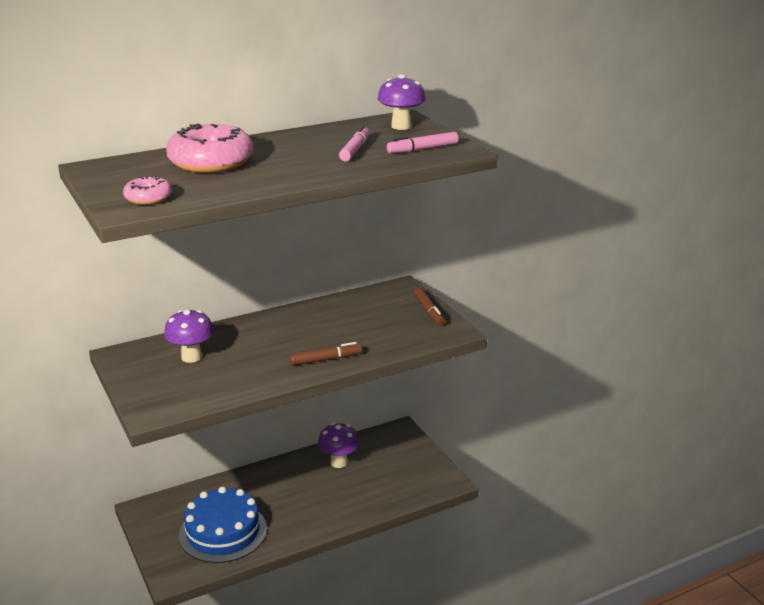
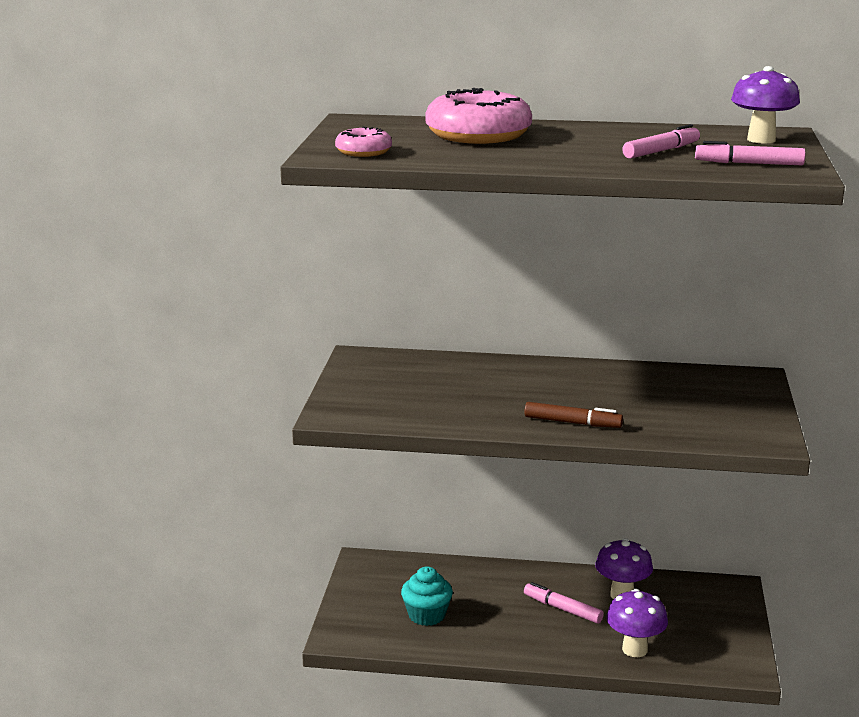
camera: 35 degrees right, 5 degrees down
(191, 357) = (428, 378): purple mushroom -> purple mushroom (634, 649)
(223, 532) = (427, 615): blue cake -> turquoise cupcake
(310, 488) = (562, 609): none -> pink marker
(429, 311) = (761, 411): brown marker -> none

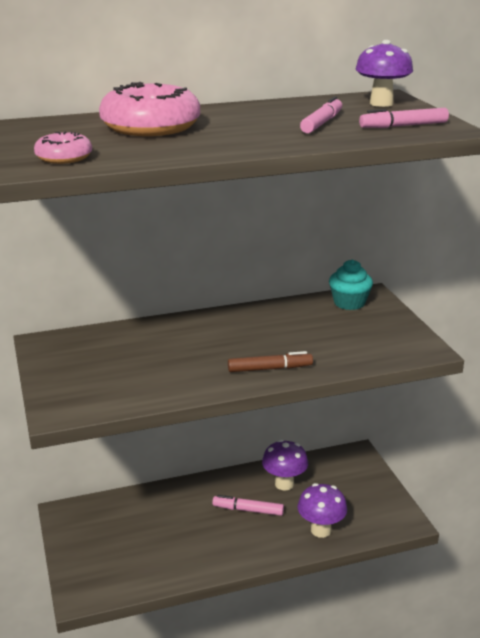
camera: 25 degrees left, 5 degrees up
(427, 615) = (145, 549): turquoise cupcake -> turquoise cupcake (349, 303)

